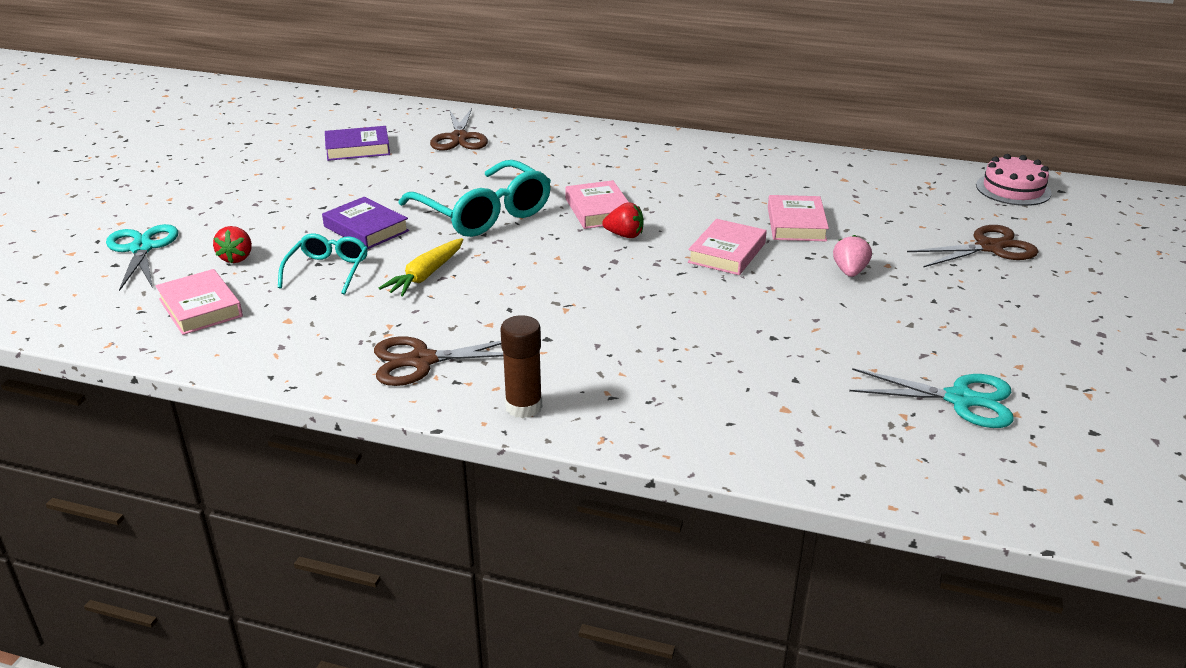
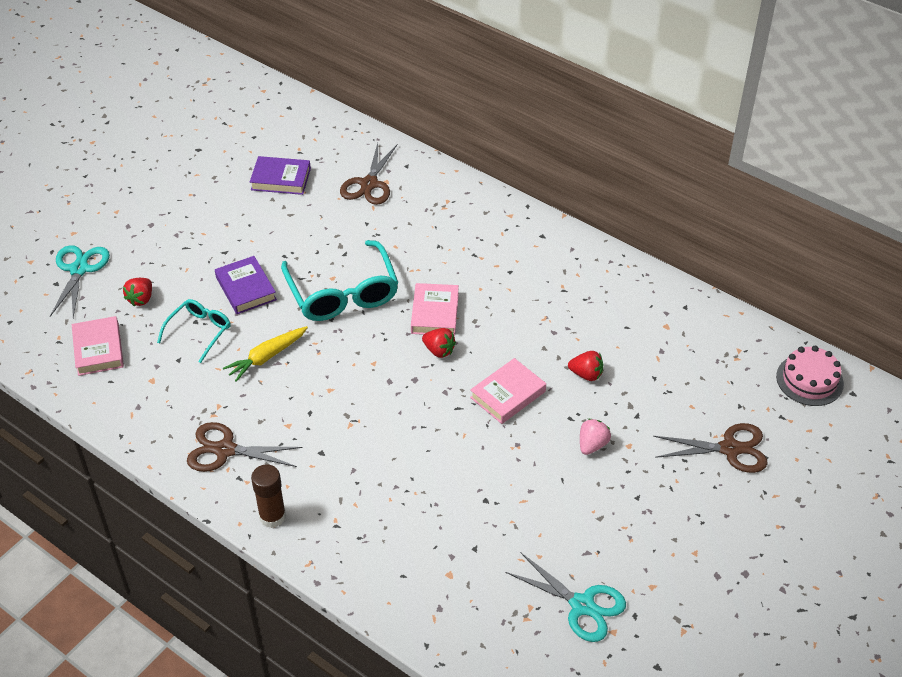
camera: 20 degrees right, 15 degrees up
(796, 224) = (586, 374): pink book -> red strawberry

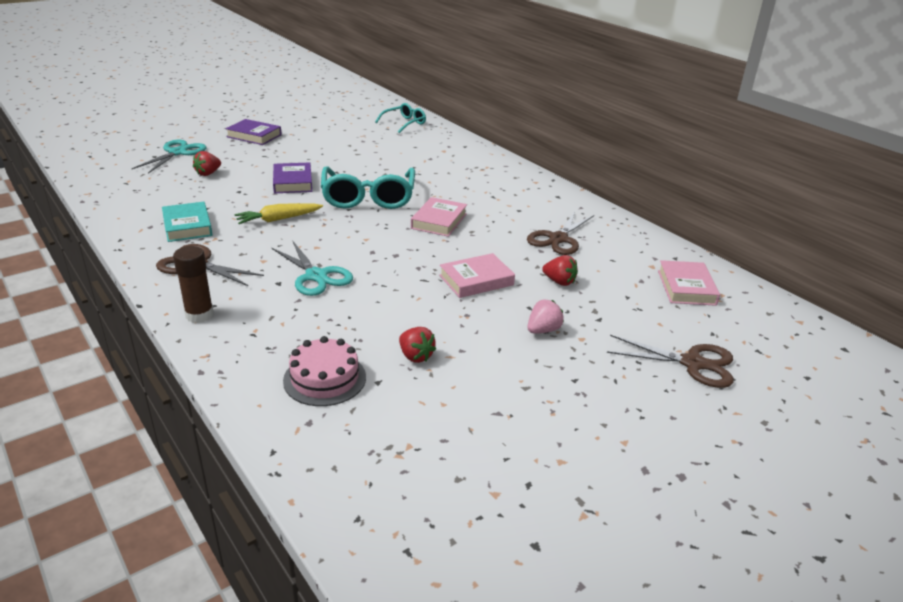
camera: 15 degrees right, 15 degrees down
(98, 349) = (151, 192): pink book -> pink book (686, 287)
(177, 395) = (187, 226): none -> turquoise book
(199, 332) = (236, 197): turquoise glasses -> turquoise glasses (404, 123)
(281, 179) = (363, 137): purple book -> purple book (254, 136)
(369, 184) = (429, 150): brown scissors -> brown scissors (558, 239)
(439, 350) = (428, 242): red strawberry -> red strawberry (415, 356)
(582, 605) = (469, 458): turquoise scissors -> turquoise scissors (316, 276)
(809, 380) = (795, 329): pink cake -> pink cake (325, 378)

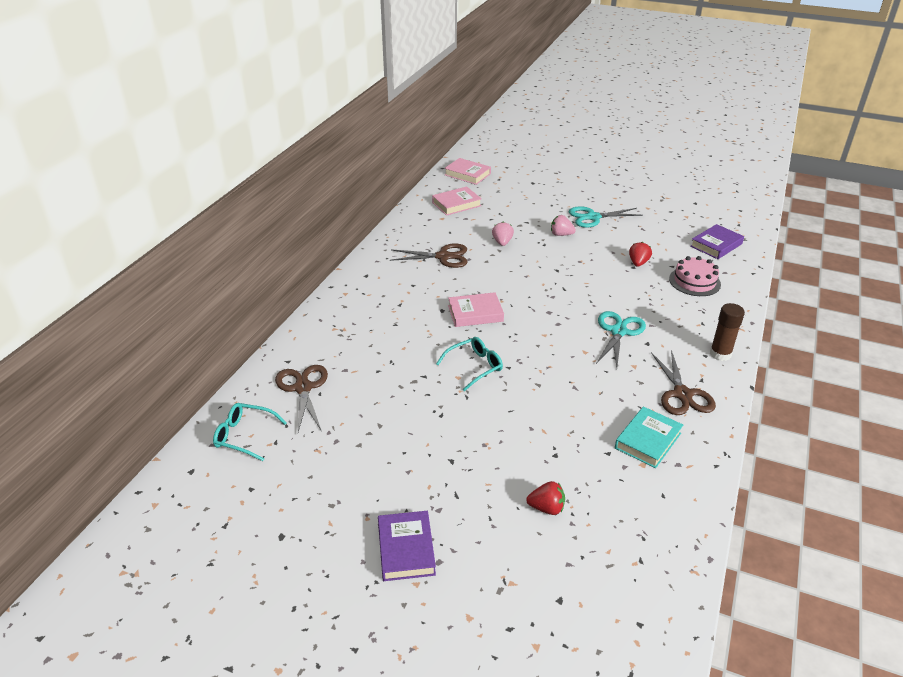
camera: 120 degrees left, 5 degrees up
(177, 153) = (528, 584): turquoise scissors -> turquoise scissors (593, 217)
(278, 219) = (572, 395): yellow carrot -> none
(292, 182) = (496, 430): purple book -> purple book (716, 245)
(368, 197) = (474, 367): turquoise glasses -> turquoise glasses, size x0.56
(476, 280) = (539, 270): pink book -> pink book (467, 174)
(559, 282) = (502, 242): red strawberry -> pink strawberry
(692, 363) = (533, 192): brown scissors -> brown scissors (303, 388)

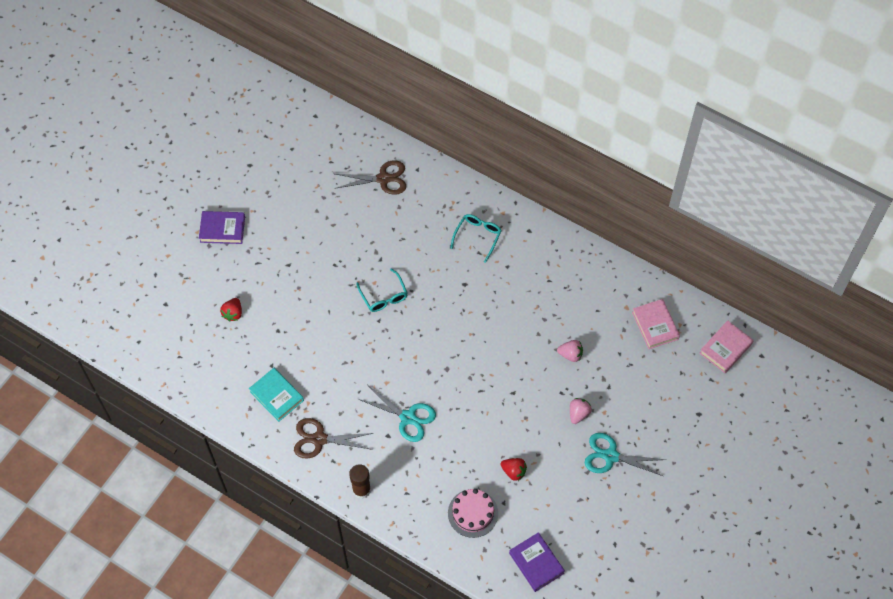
camera: 100 degrees right, 25 degrees up
(244, 436) = (341, 144): turquoise glasses -> turquoise glasses (477, 237)
(443, 257) = (551, 297): brown scissors -> none
(475, 313) = (455, 309): pink book -> none
(593, 217) = (610, 456): turquoise scissors -> turquoise scissors turned 75 degrees counterclockwise

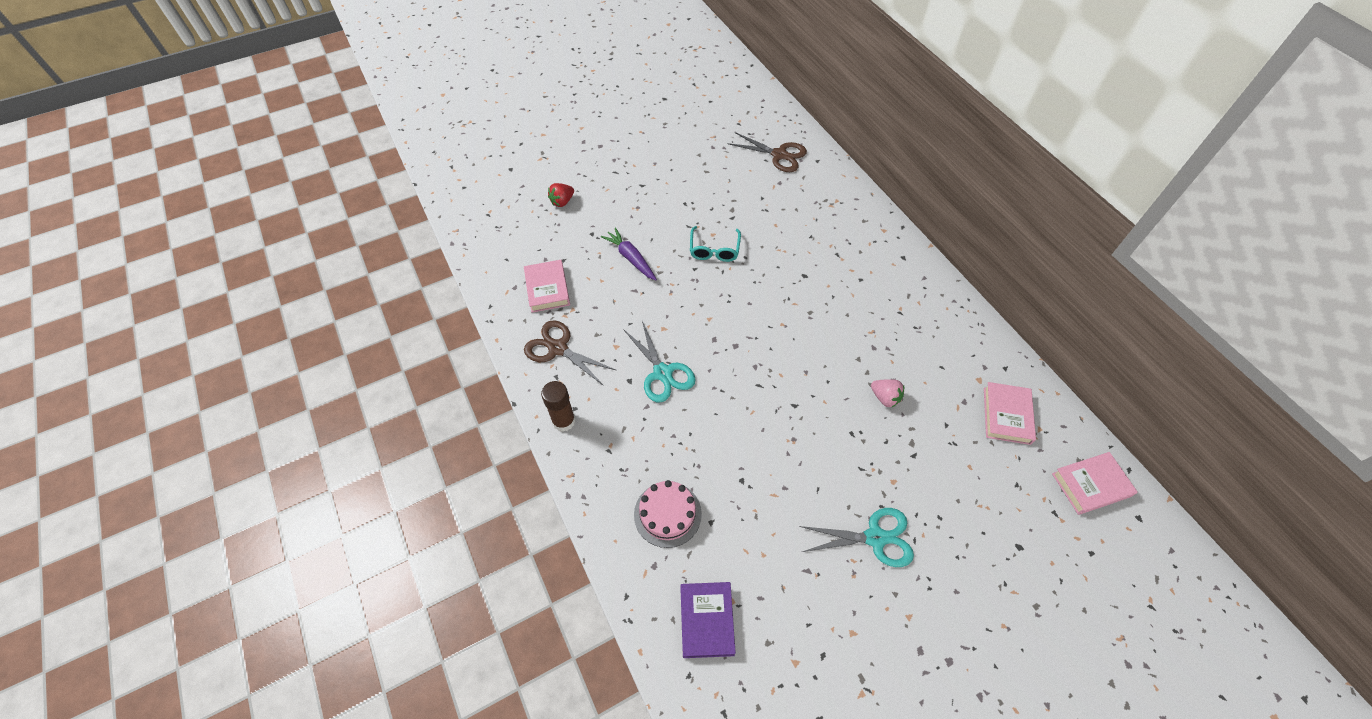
camera: 30 degrees right, 5 degrees down
(222, 229) = (604, 134): purple book -> none
(277, 396) = (547, 289): turquoise book -> pink book
(324, 337) = (631, 258): none -> purple carrot
(477, 237) = (844, 240): turquoise glasses -> none
(513, 471) = (744, 492): red strawberry -> none
(578, 414) = (860, 467): pink strawberry -> none
(610, 456) = (875, 538): turquoise scissors -> turquoise scissors turned 135 degrees clockwise

